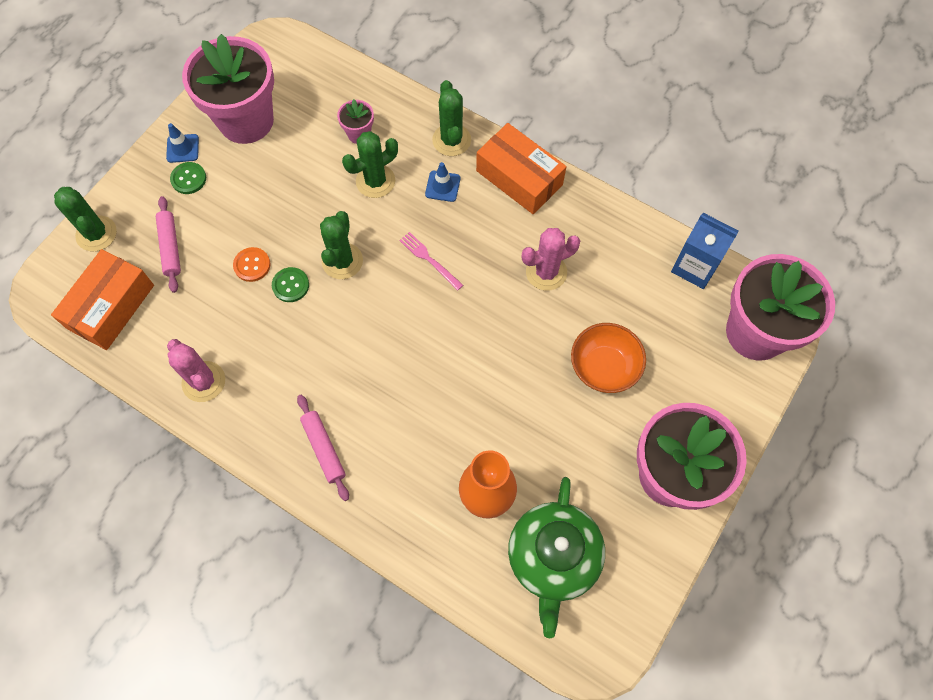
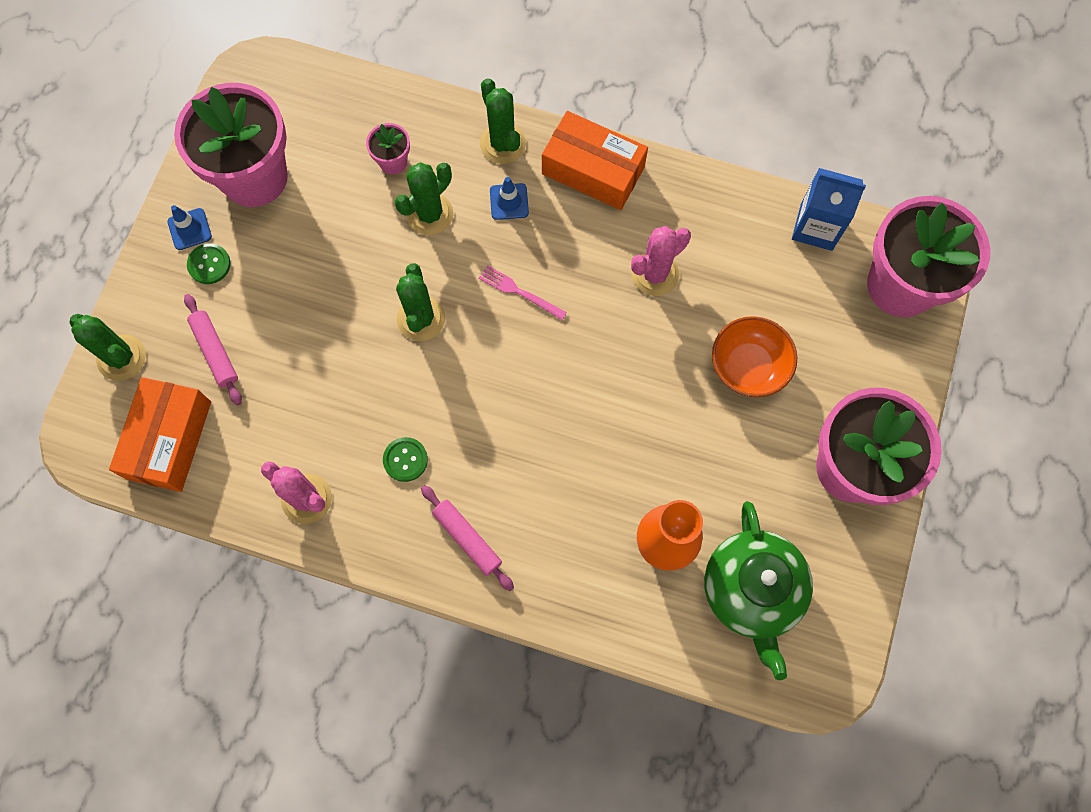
camera: 15 degrees left, 5 degrees up
(252, 265) = (318, 349): orange button -> none
(290, 285) = (370, 362): green button -> green button (405, 460)

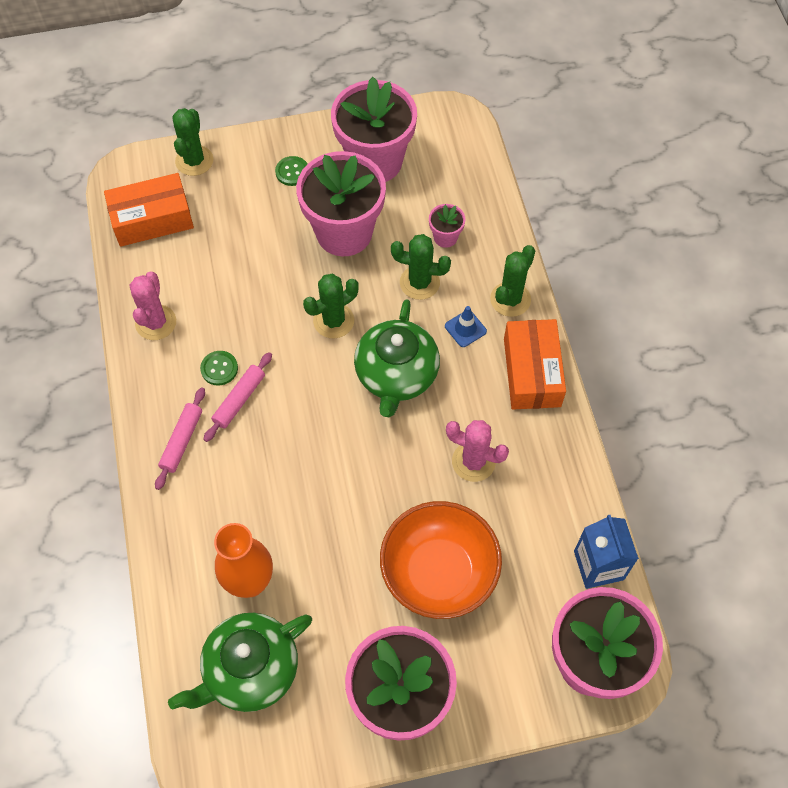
camera: 60 degrees right, 10 degrees down
(189, 229) = (311, 146): blue traffic cone -> none
(215, 352) = (231, 210): pink rolling pin -> pink rolling pin (239, 400)
(322, 253) = (344, 233): none -> pink flower pot
(520, 292) = (396, 374): pink fork -> green teapot
(748, 366) = (439, 572): orange bowl -> orange bowl, size x1.52

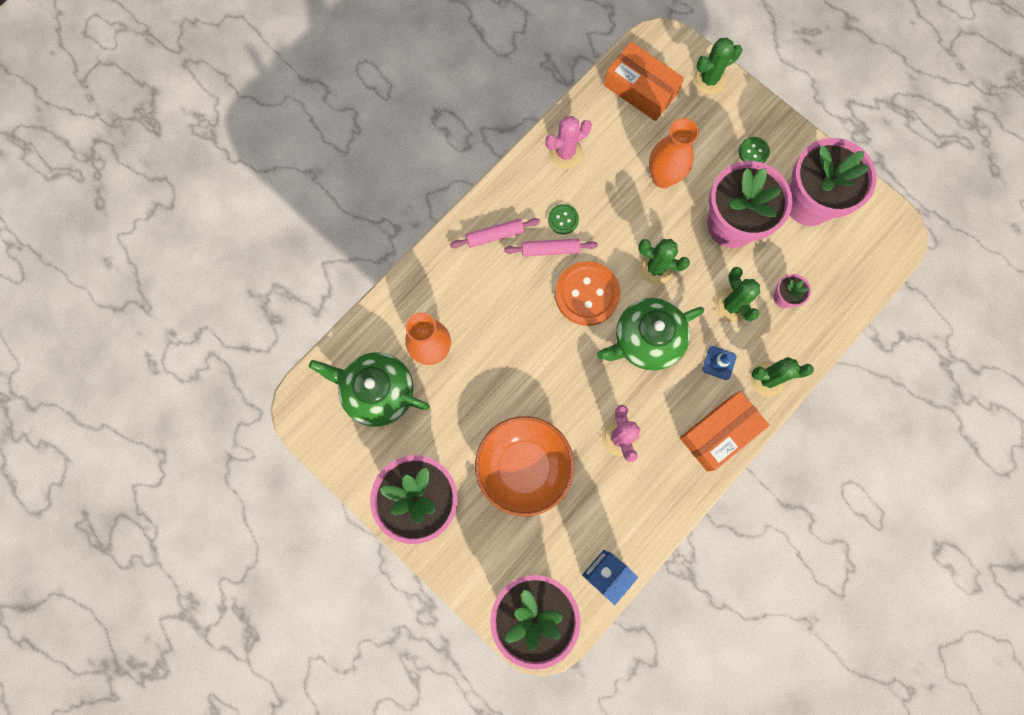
camera: 55 degrees right, 15 degrees up
(252, 257) = (663, 177): none -> orange vase
(310, 397) = (587, 294): none -> orange button

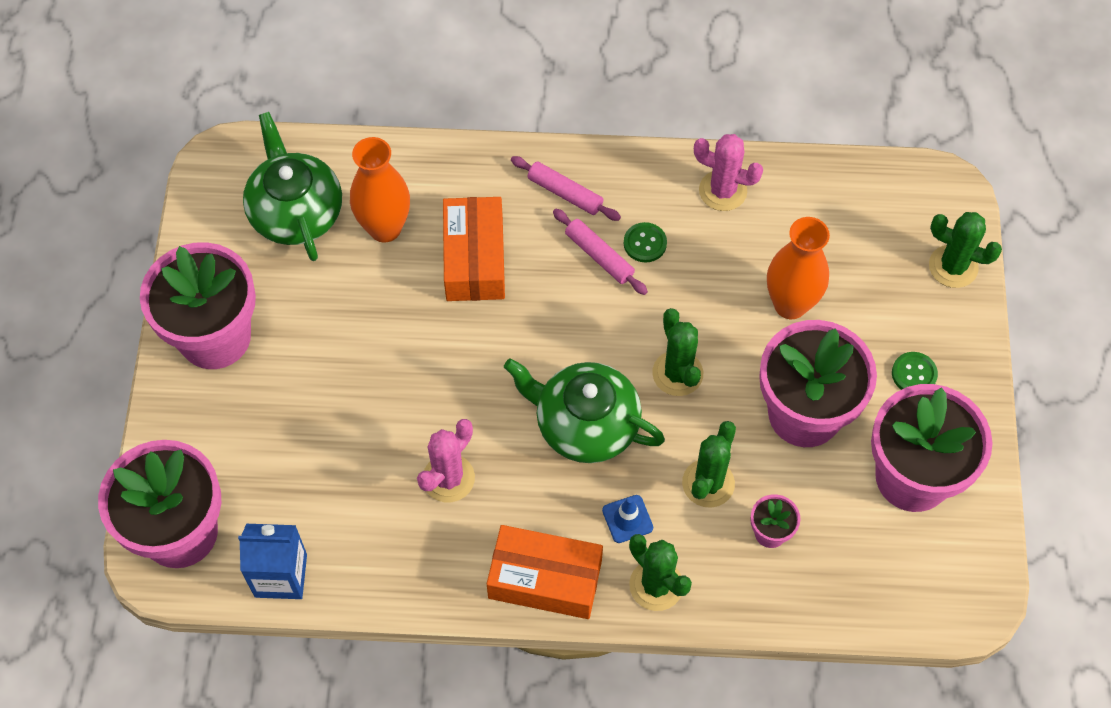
camera: 50 degrees right, 15 degrees down
(524, 467) = (332, 407): orange bowl -> none
(587, 294) = (582, 327): orange button -> none
(640, 89) = (871, 208): orange box -> orange box (474, 259)

